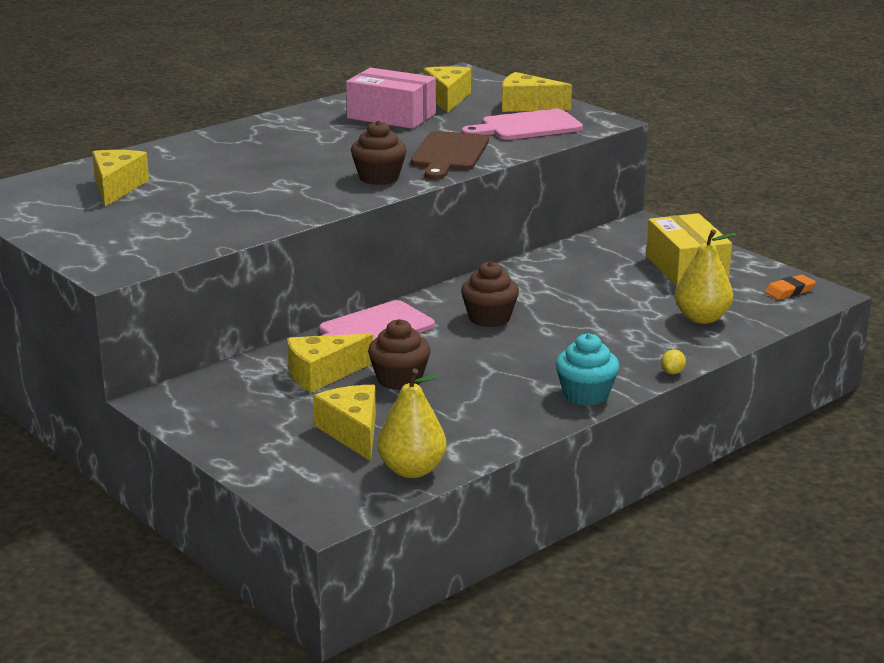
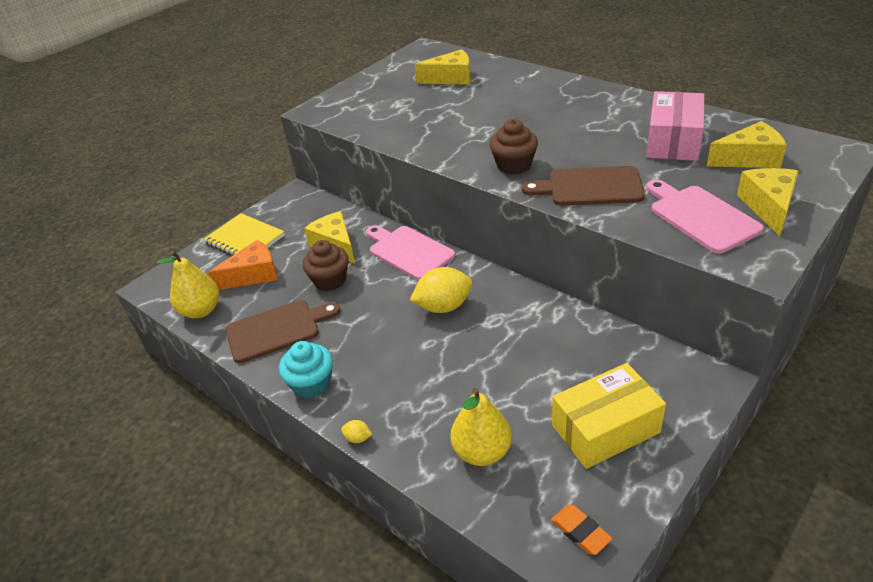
camera: 85 degrees right, 15 degrees up
(256, 440) = (245, 239): none -> yellow notebook
(352, 432) = (253, 275): yellow cheese -> orange cheese
(481, 415) = (277, 330): none -> brown cutting board
(489, 318) = (443, 306): brown cupcake -> yellow lemon

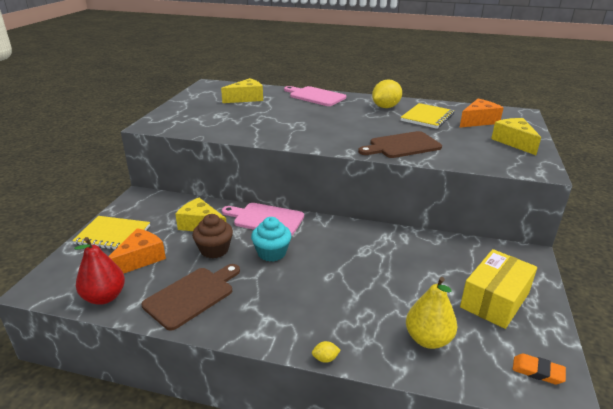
camera: 30 degrees left, 10 degrees down
(201, 310) = (104, 297): yellow pear -> red pear
(311, 384) = (254, 328): turquoise cupcake -> turquoise cupcake (271, 253)
(443, 306) = (321, 249): yellow lemon -> yellow lemon (385, 107)
(514, 165) = (339, 140): brown cupcake -> none
(673, 141) = (427, 117): pink box -> yellow notebook
(700, 217) = (483, 152): pink cutting board -> pink cutting board (315, 96)
(749, 159) = (478, 121): yellow cheese -> orange cheese

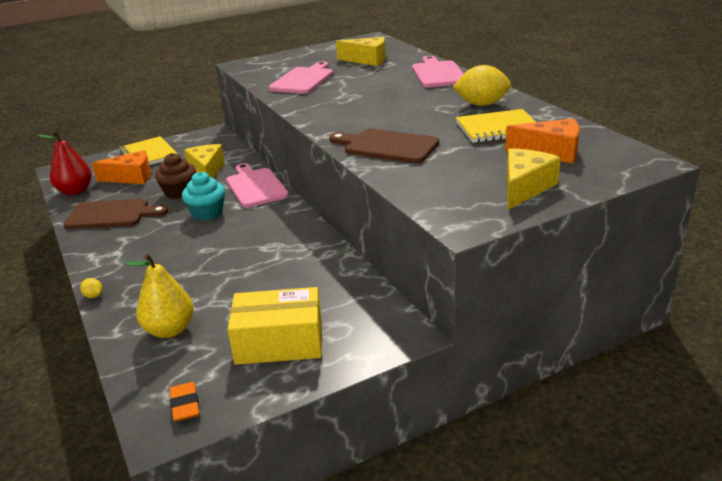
camera: 50 degrees right, 0 degrees up
(235, 122) = (303, 80): none -> pink cutting board

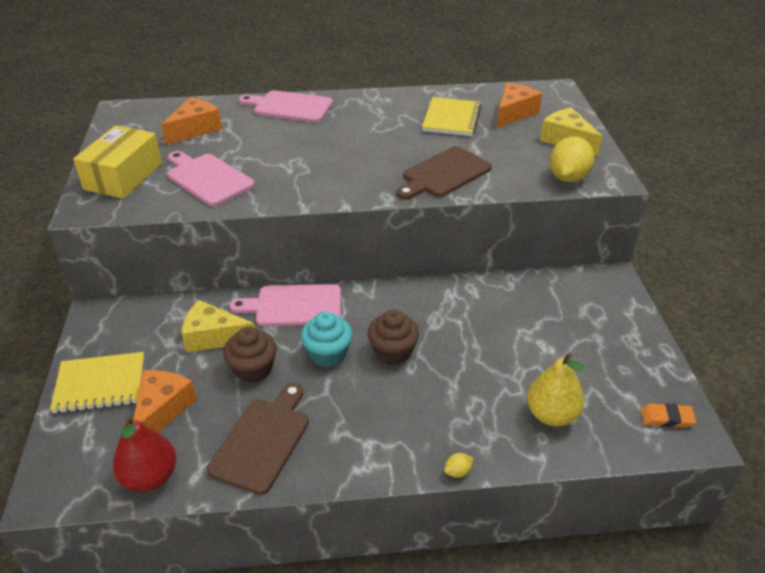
camera: 70 degrees left, 10 degrees up
(221, 237) = (393, 352): none -> brown cupcake
(279, 342) = (598, 346): yellow box -> yellow box (123, 176)
(367, 60) = (195, 129): yellow cheese -> orange cheese
(481, 104) = (392, 110): yellow lemon -> yellow lemon (568, 177)

